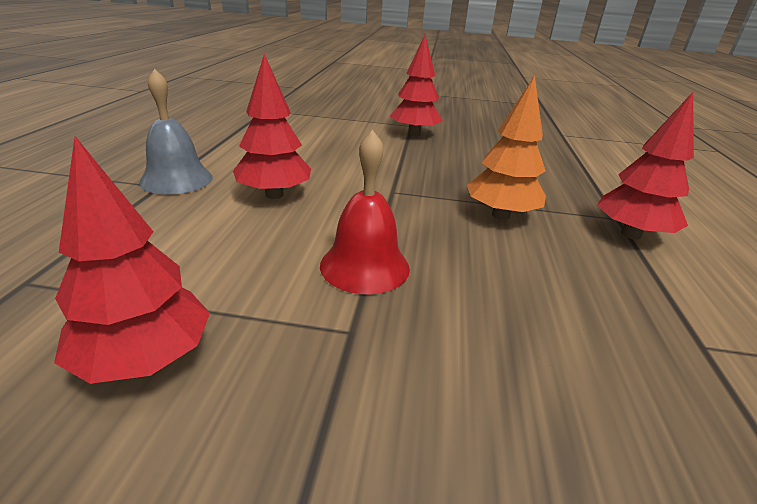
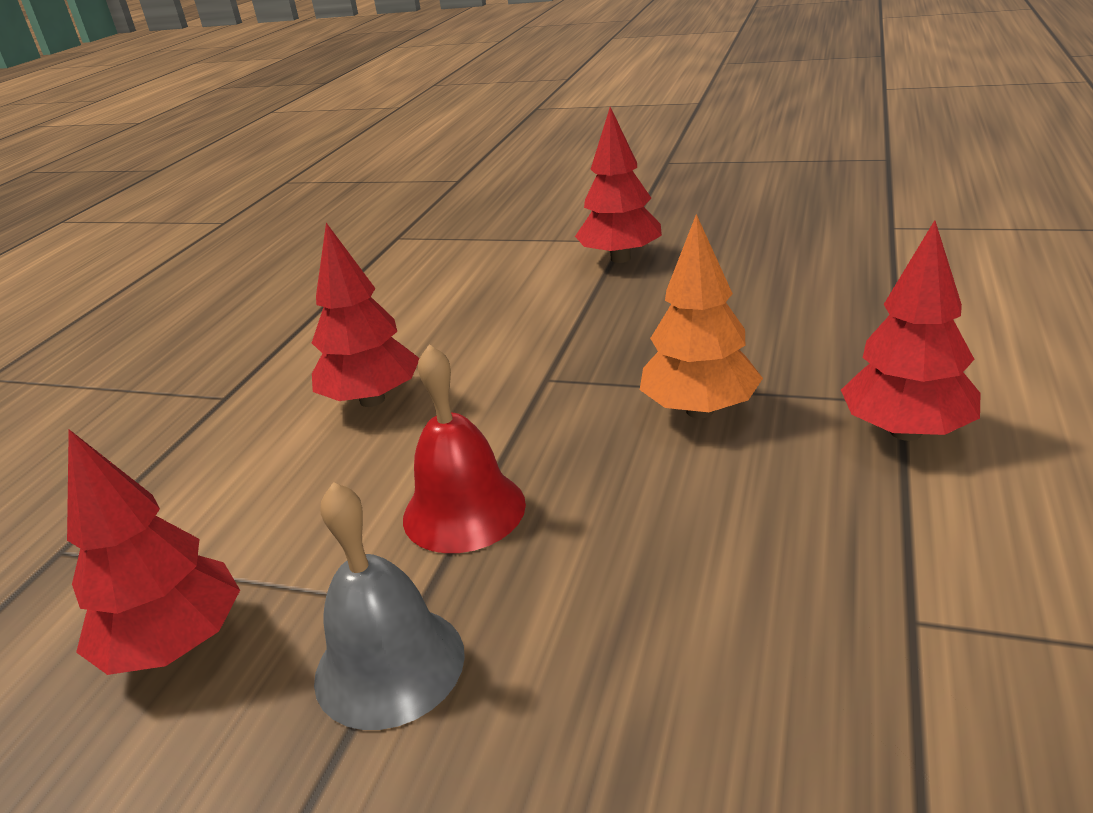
camera: 15 degrees right, 0 degrees up
(176, 179) = (248, 385): grey bell -> grey bell (389, 665)

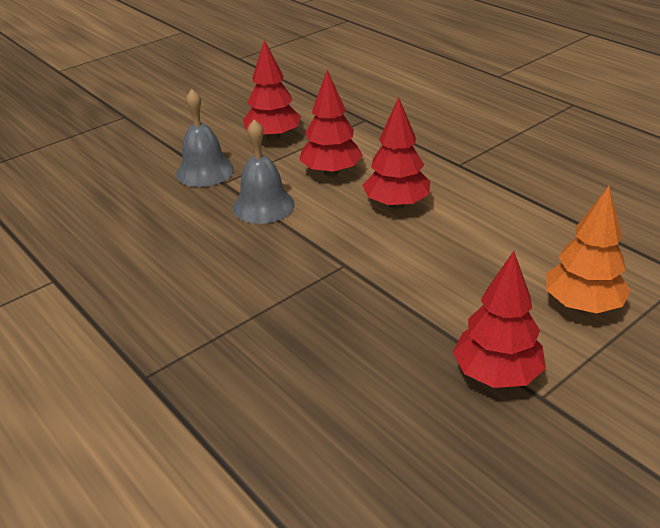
camera: 120 degrees right, 5 degrees up
(464, 510) = (263, 206): red bell -> grey bell
(700, 410) = (240, 301): orange tree -> orange tree (582, 305)
(906, 431) = (123, 358): red tree -> red tree (331, 172)

